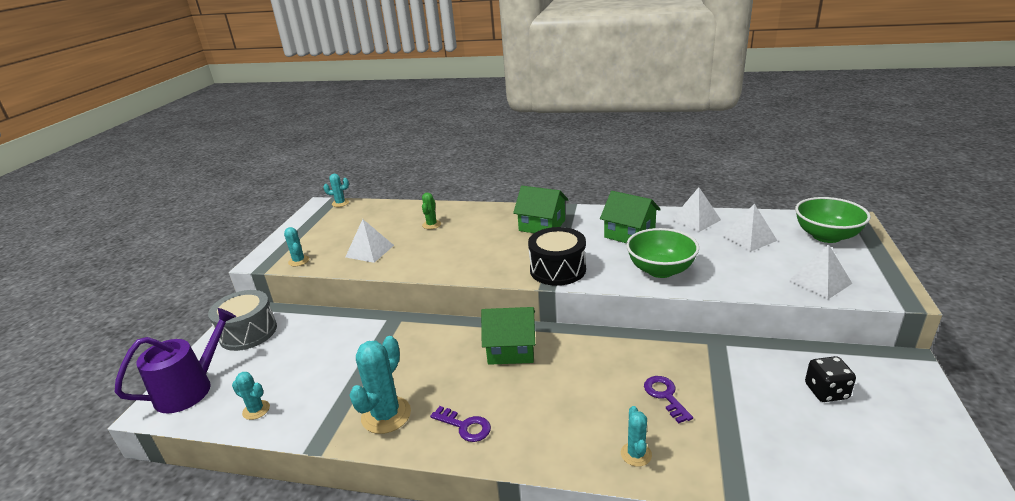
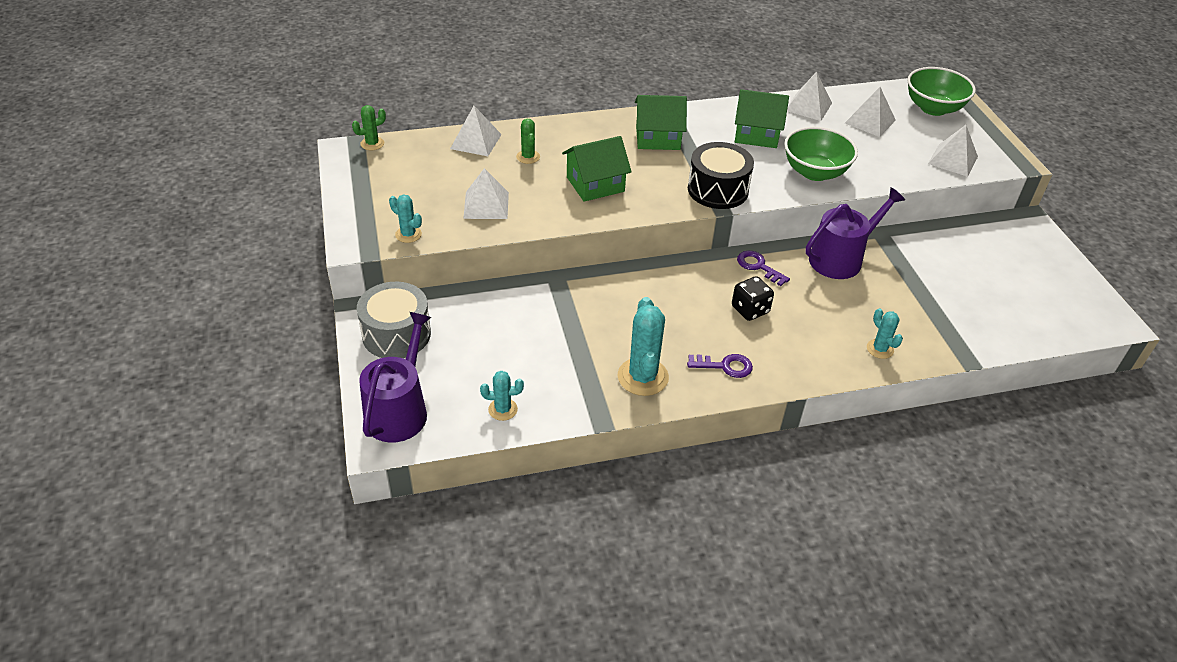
camera: 30 degrees left, 15 degrees up
(340, 203) = (372, 144): turquoise cactus -> green cactus
(406, 210) = (475, 141): none -> white pyramid
(511, 349) = (707, 284): green house -> green house (595, 184)
(657, 355) = (841, 258): none -> purple watering can
(665, 395) = (871, 294): purple key -> purple key (758, 266)
(826, 391) = (986, 260): black dice -> black dice (750, 310)

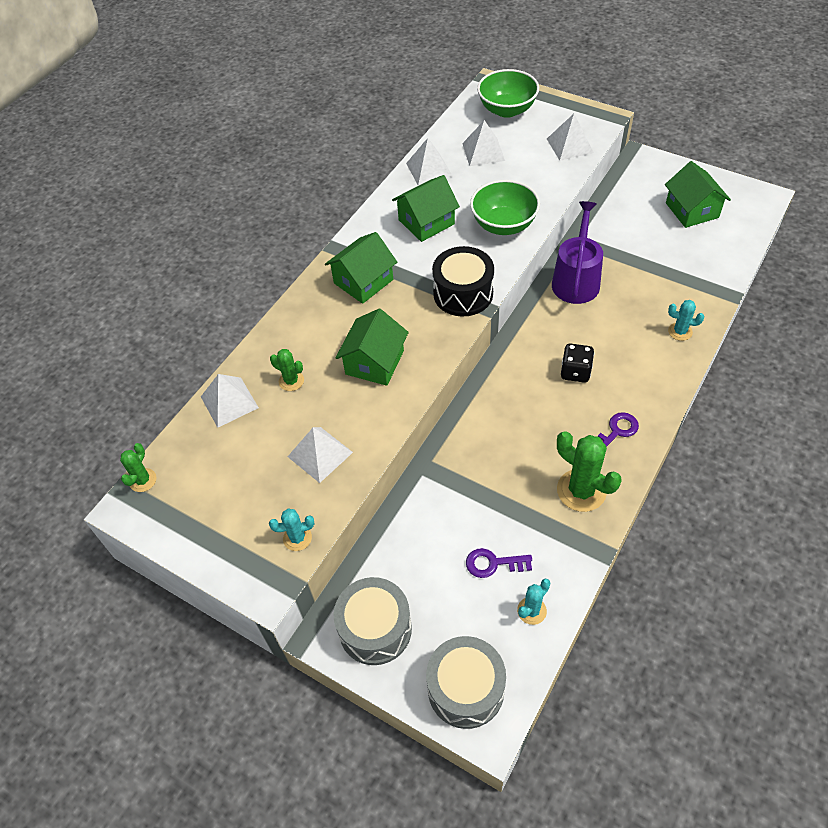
camera: 40 degrees left, 10 degrees up
(399, 410) = (466, 689): purple watering can -> grey drum
(643, 377) = (581, 490): turquoise cactus -> green cactus
(758, 266) = (537, 332): purple key -> purple key (493, 563)
(1023, 284) = (692, 210): none -> green house

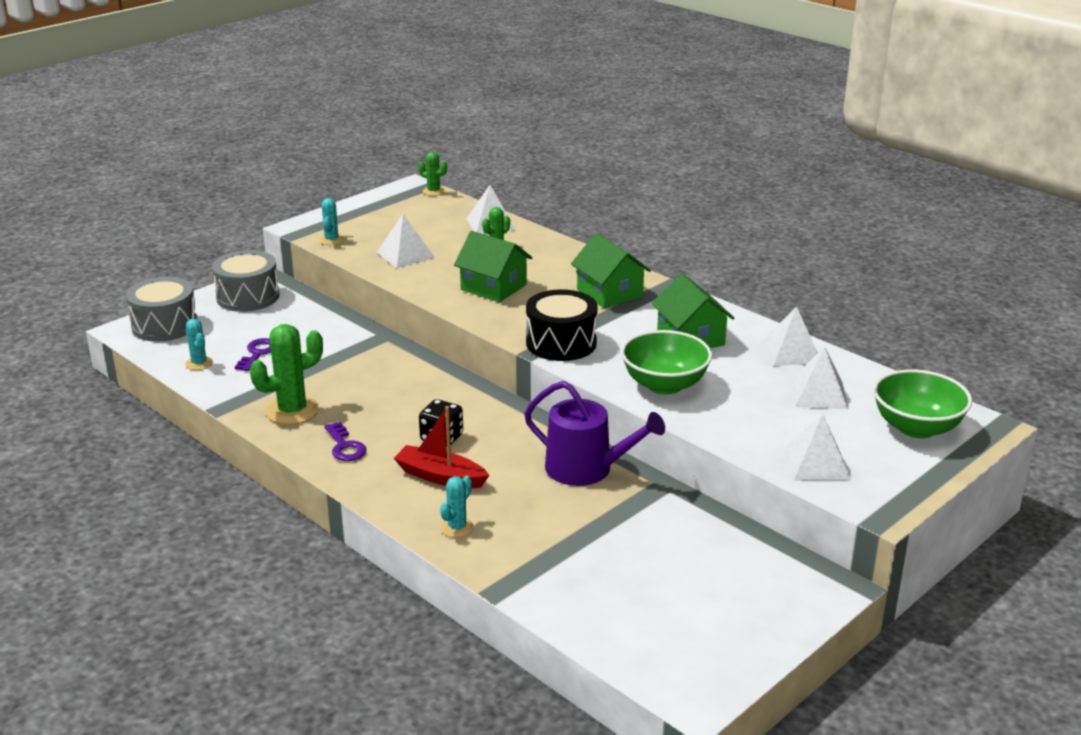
camera: 100 degrees right, 25 degrees down
(626, 358) = (440, 476): none -> red boat
(692, 210) = (688, 605): green house -> none

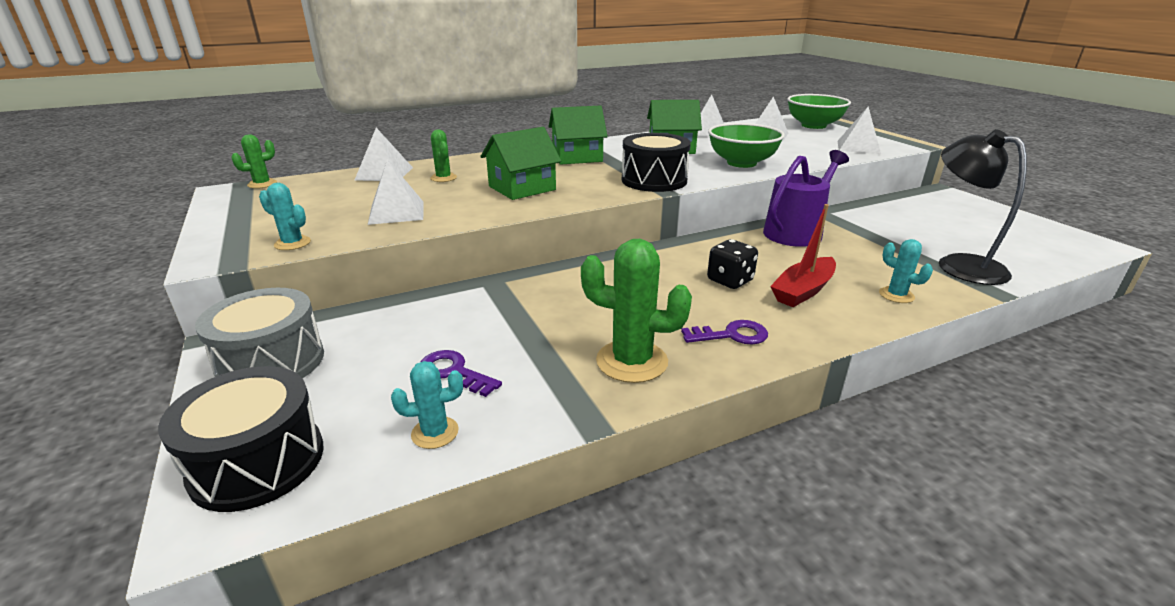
camera: 70 degrees left, 0 degrees up
(165, 325) = (258, 462): grey drum -> black drum
(292, 411) = (632, 361): green cactus -> green cactus turned 60 degrees counterclockwise
(557, 573) = (959, 265): none -> black lamp

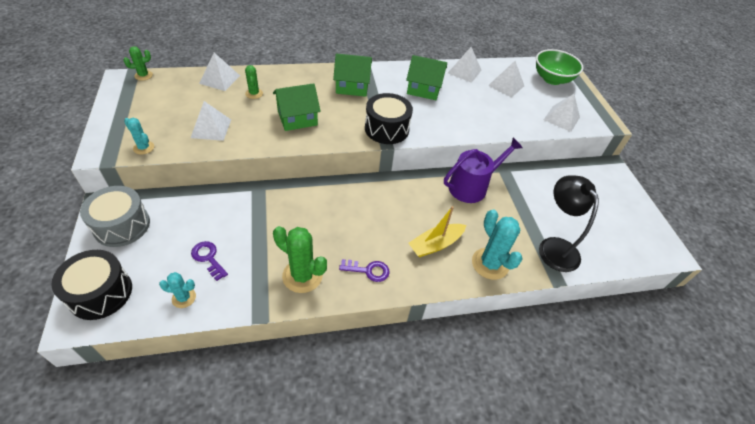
camera: 10 degrees right, 20 degrees up
(730, 280) = (397, 223): black dice -> none
(741, 163) = (460, 120): green bowl -> none
(803, 291) = (435, 244): red boat -> yellow boat
(896, 295) = (490, 264): turquoise cactus -> turquoise cactus, size x1.82

